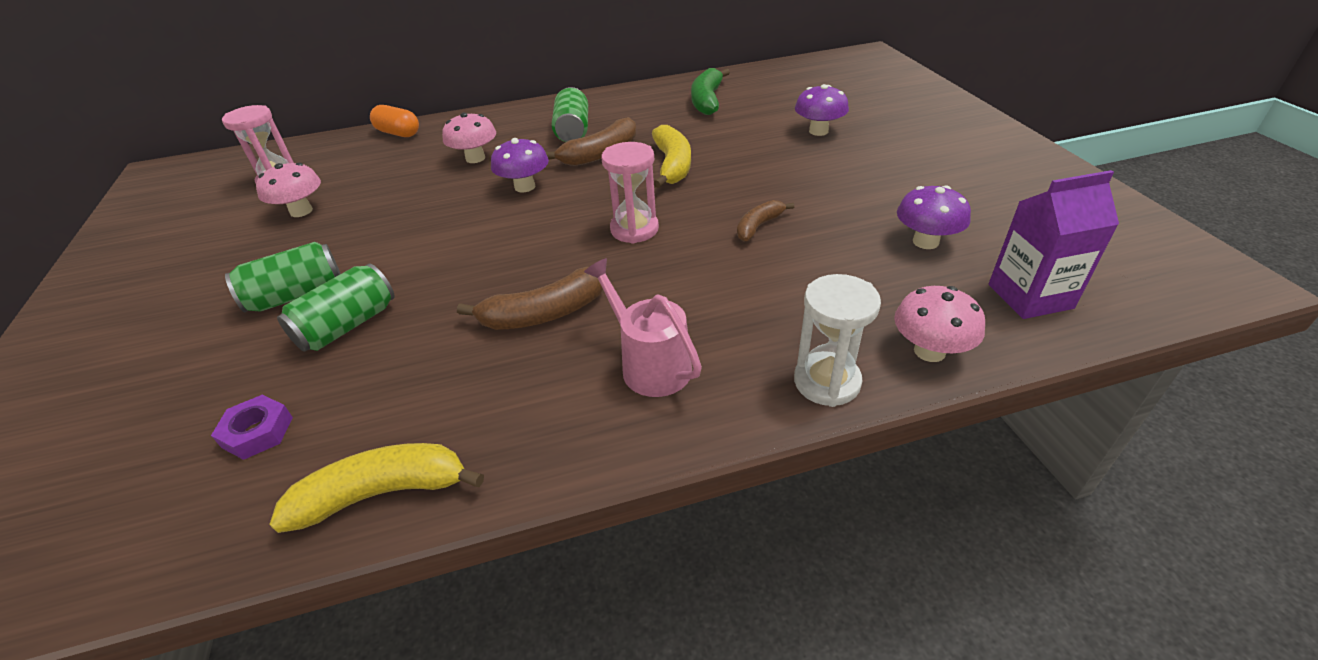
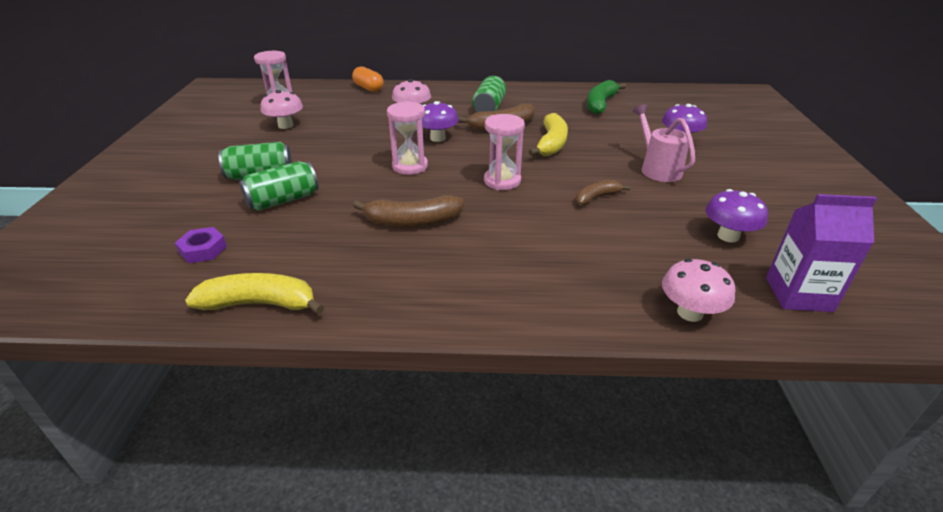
camera: 15 degrees right, 5 degrees down
(505, 235) = (410, 166): none -> pink hourglass
(649, 364) = (470, 270): pink watering can -> pink watering can (657, 169)
(827, 382) = (596, 313): white hourglass -> none

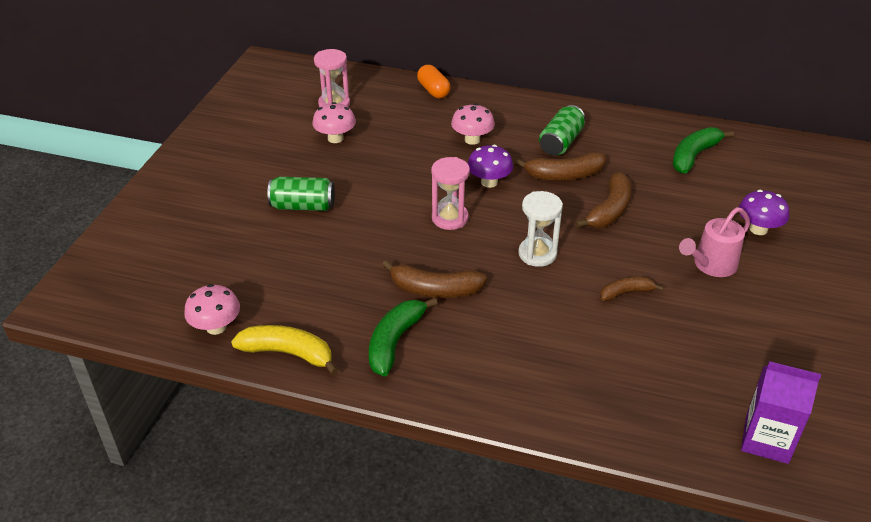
camera: 15 degrees right, 5 degrees up
(203, 250) = (246, 288): purple nut -> none
(283, 200) = (320, 242): green can -> none
(383, 272) = (395, 342): none -> green banana
(502, 181) = (537, 254): pink hourglass -> white hourglass
(551, 144) = (609, 210): yellow banana -> brown banana
(657, 169) = (711, 265): pink watering can -> pink watering can turned 120 degrees counterclockwise
(690, 313) = (652, 436): pink mushroom -> pink mushroom (216, 327)
(728, 236) = (737, 364): purple mushroom -> none

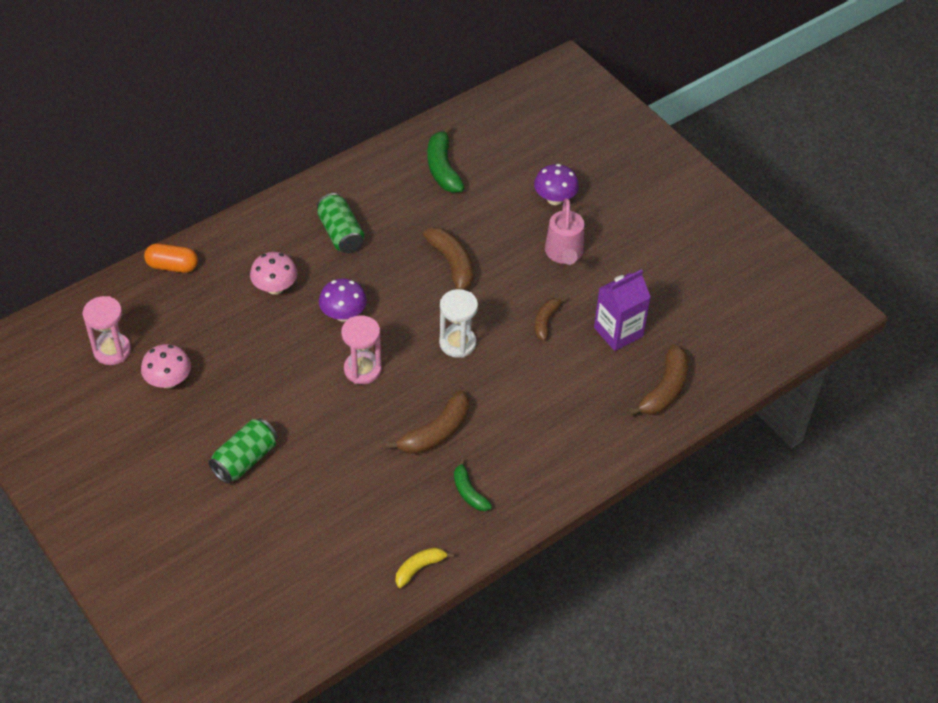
camera: 55 degrees left, 10 degrees up
(216, 327) = (344, 602): pink mushroom -> none
(288, 353) = (419, 568): yellow banana -> yellow banana, size x0.61
(395, 342) = (469, 492): green banana -> green banana, size x0.61
(564, 175) = (384, 261): brown banana -> brown banana (664, 389)
(766, 440) = (730, 348): purple carton -> purple carton (618, 332)

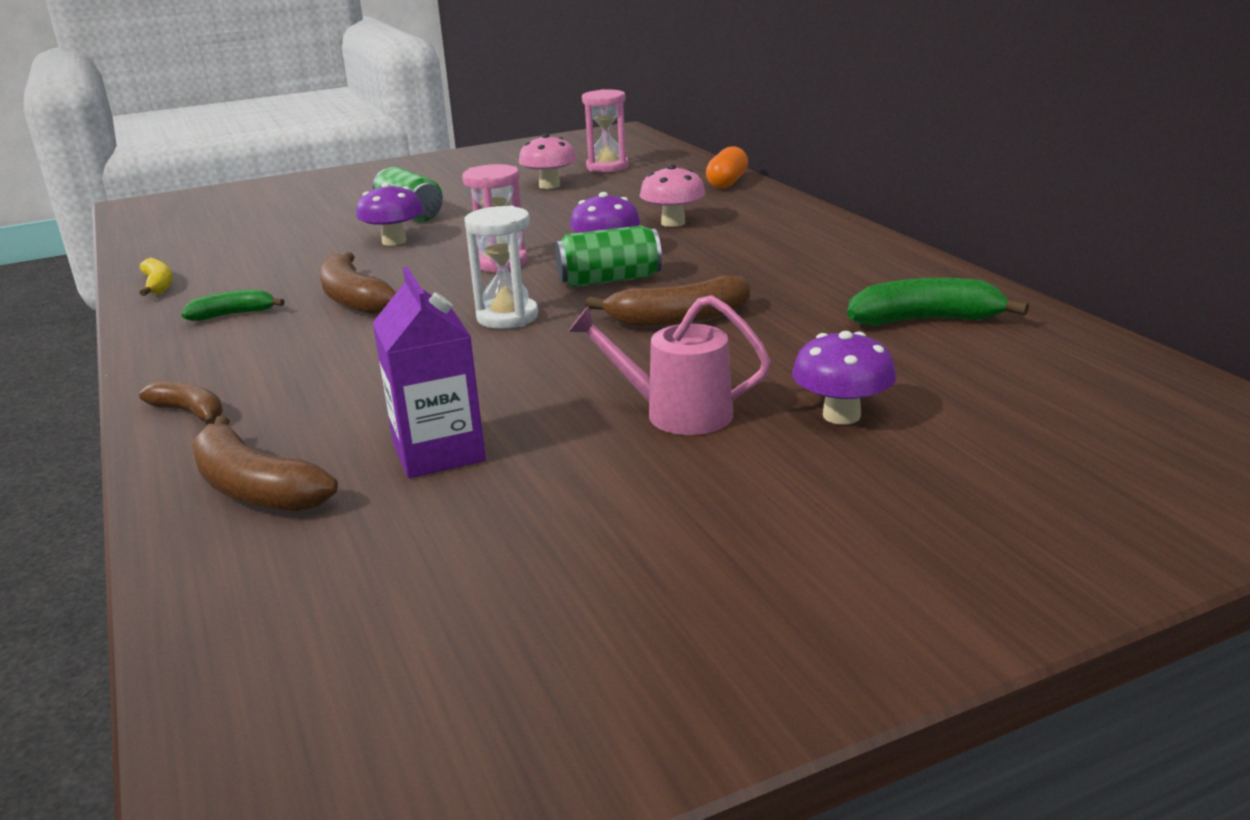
camera: 105 degrees right, 25 degrees down
(316, 448) = (394, 241): none -> purple mushroom
(340, 233) = (768, 254): green can -> green can (609, 280)
(546, 321) = (510, 385): brown banana -> brown banana (190, 412)

